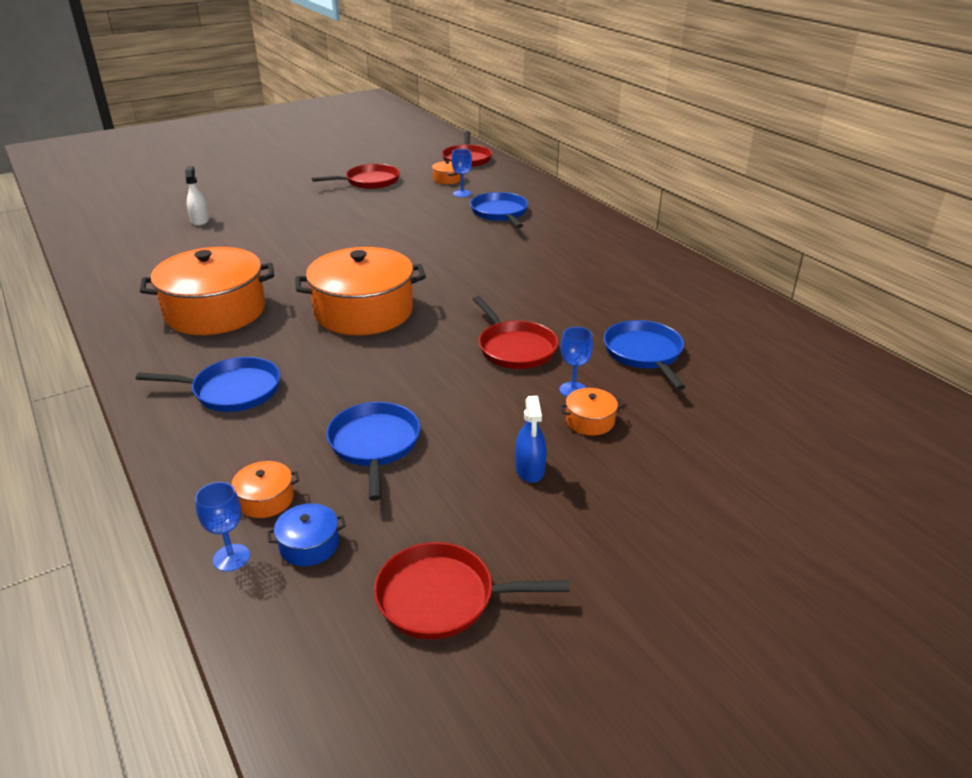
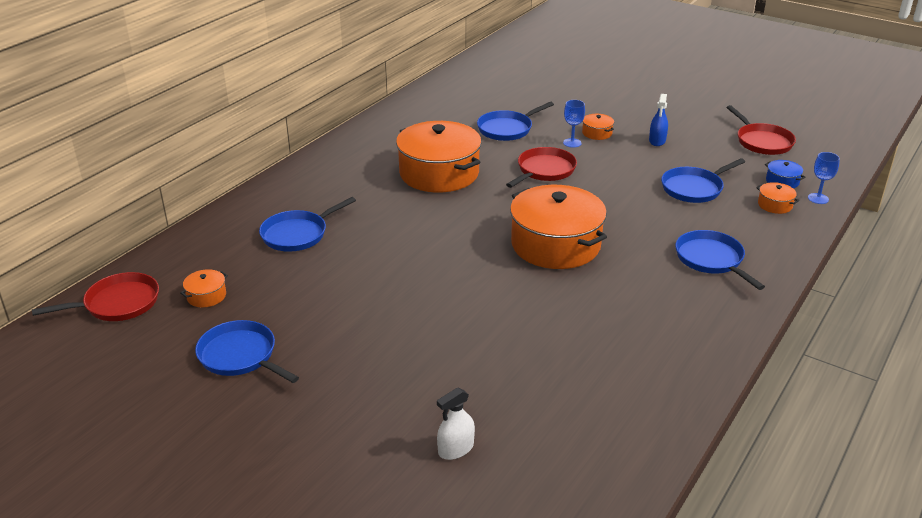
camera: 115 degrees left, 0 degrees up
(215, 311) = (630, 321): orange pot -> orange pot (439, 173)
(369, 181) = (240, 356): red pan -> blue pan
(462, 193) = (251, 272): blue goblet -> none
(530, 469) = (657, 141): blue spray bottle -> blue spray bottle turned 135 degrees clockwise

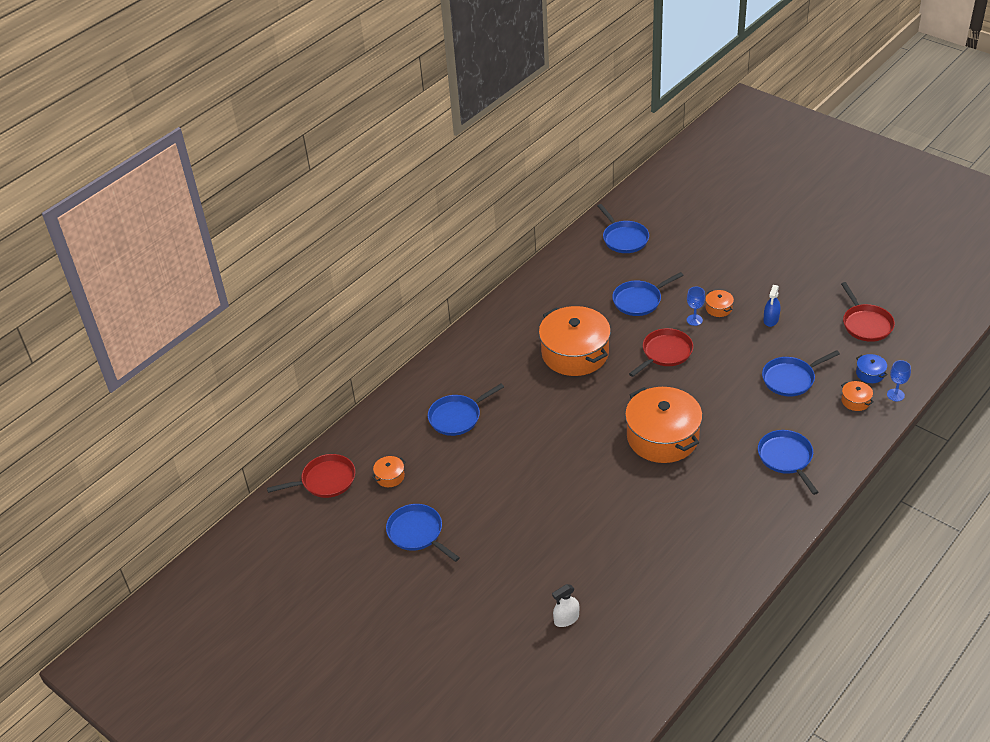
camera: 10 degrees right, 10 degrees up
(483, 83) = (624, 239): none -> blue pan

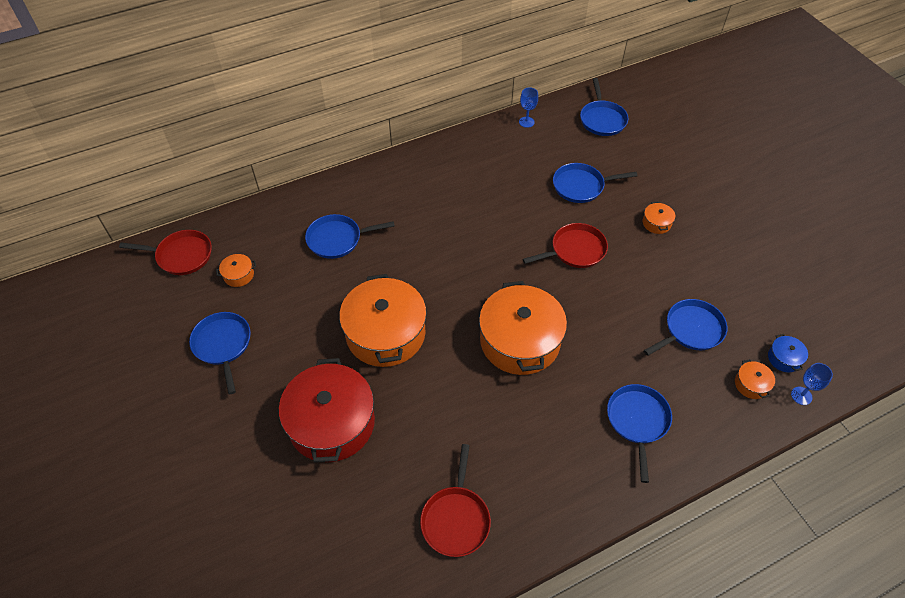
camera: 20 degrees right, 10 degrees up
(551, 552) = (331, 423): none -> red pot
(566, 619) = (298, 509): white spray bottle -> none
(575, 353) = (487, 217): orange pot -> orange pot (385, 333)
(694, 320) = (624, 226): blue goblet -> blue goblet (526, 122)
(771, 320) = (705, 255): blue spray bottle -> none
(790, 379) = (691, 330): blue pan -> blue pan turned 150 degrees clockwise
(866, 324) = (808, 299): red pan -> red pan (456, 519)

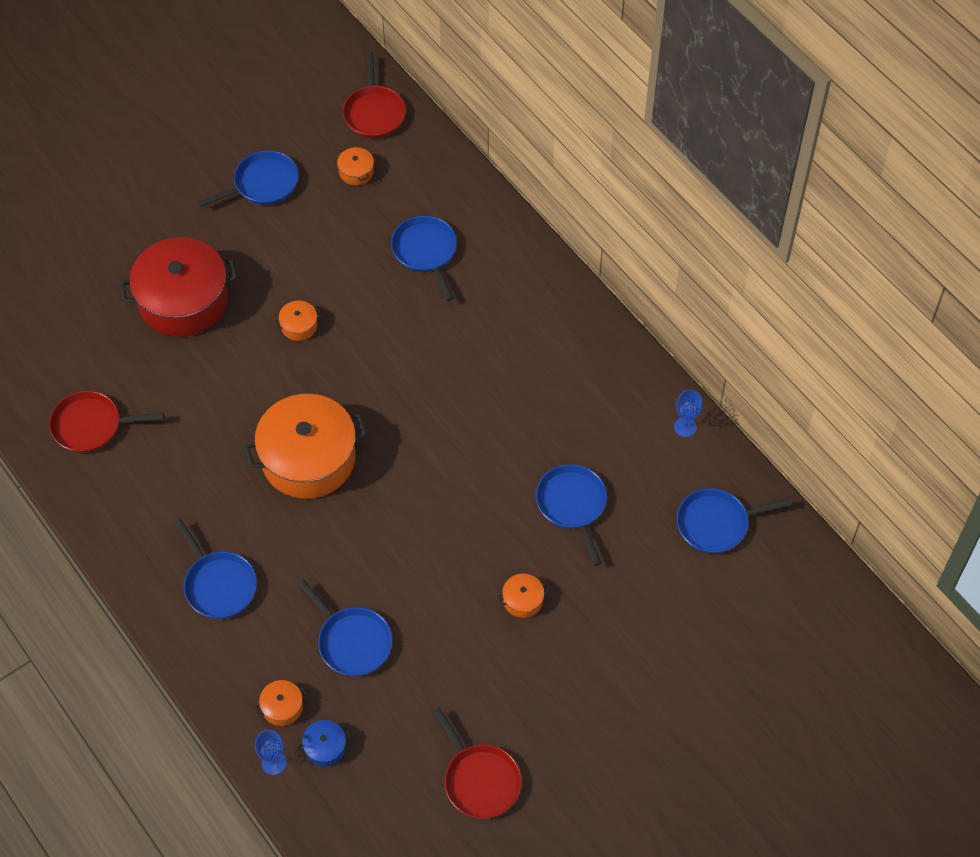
camera: 80 degrees right, 5 degrees up
(385, 333) = (299, 326): orange pot -> orange pot, size x0.40
(575, 250) = (456, 506): red pan -> red pan (480, 780)
(637, 421) = (219, 585): blue pan -> blue pan turned 60 degrees clockwise

